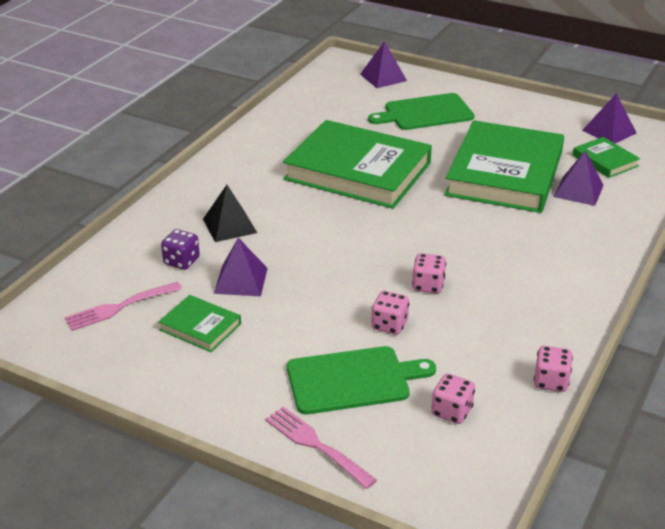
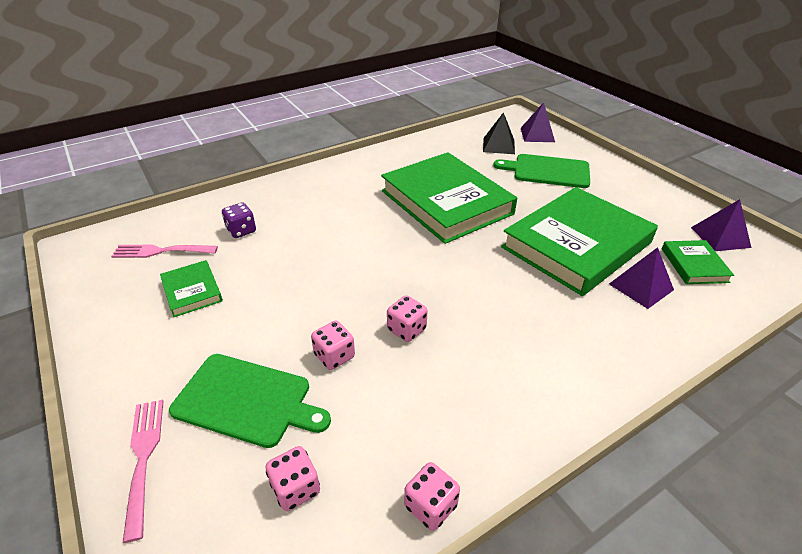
camera: 30 degrees right, 5 degrees up
(229, 226) = (305, 214): black pyramid -> black pyramid (498, 145)
(240, 280) = (263, 262): purple pyramid -> none

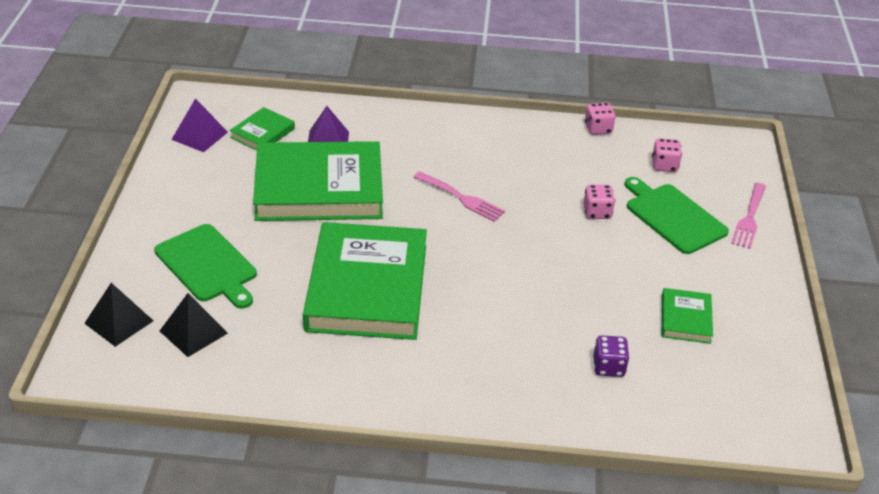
camera: 145 degrees left, 0 degrees up
(160, 251) = (705, 384): pink fork -> pink fork (462, 198)
(407, 329) = (531, 202): pink dice -> none
(537, 135) = (119, 322): purple pyramid -> black pyramid

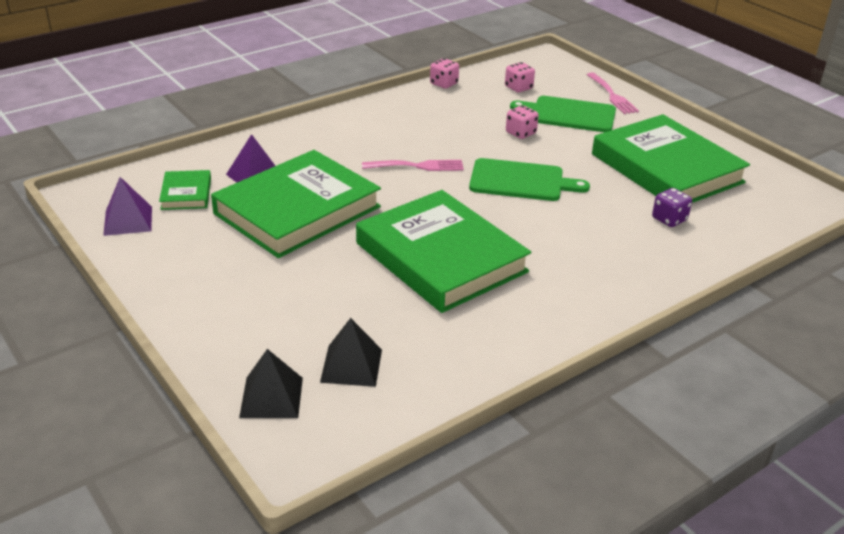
camera: 40 degrees left, 5 degrees down
(207, 265) = (287, 311): green cutting board -> green cutting board (521, 181)
(685, 319) = (666, 168): green book -> green book, size x2.27

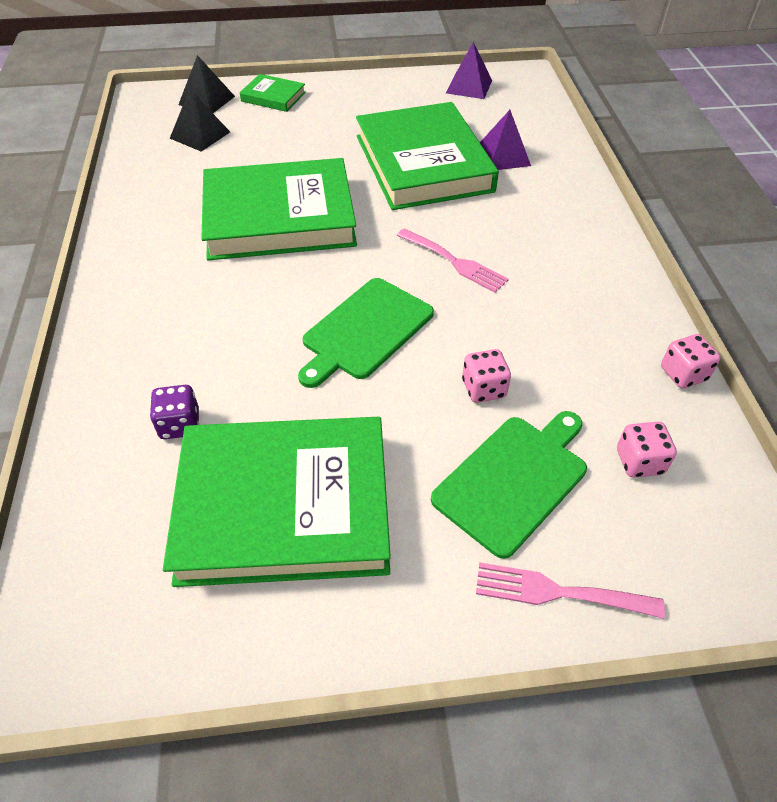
camera: 120 degrees right, 15 degrees up
(186, 193) = (494, 117): green book -> green book (273, 97)
(417, 166) = (455, 262): pink fork -> pink fork turned 75 degrees counterclockwise

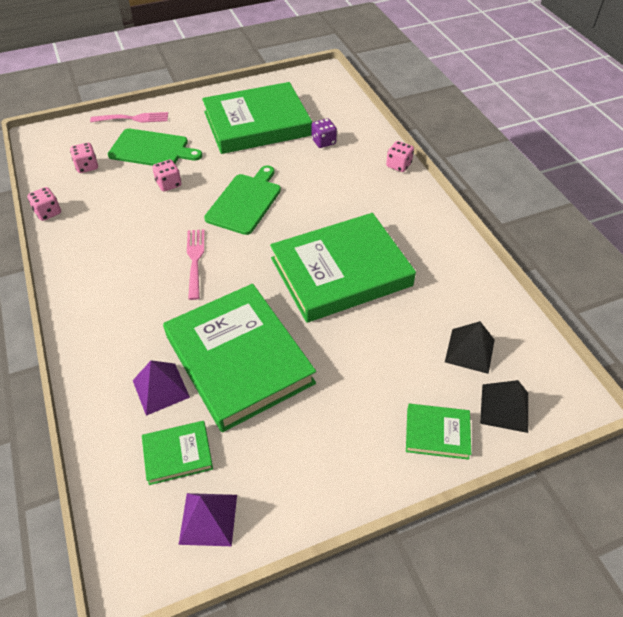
camera: 165 degrees right, 0 degrees up
(91, 346) = (398, 165): none -> pink dice
(455, 262) = (195, 260): pink fork -> pink fork turned 60 degrees clockwise
(489, 117) = (178, 454): none -> green book
(514, 480) = (152, 149): green cutting board -> green cutting board turned 105 degrees counterclockwise

